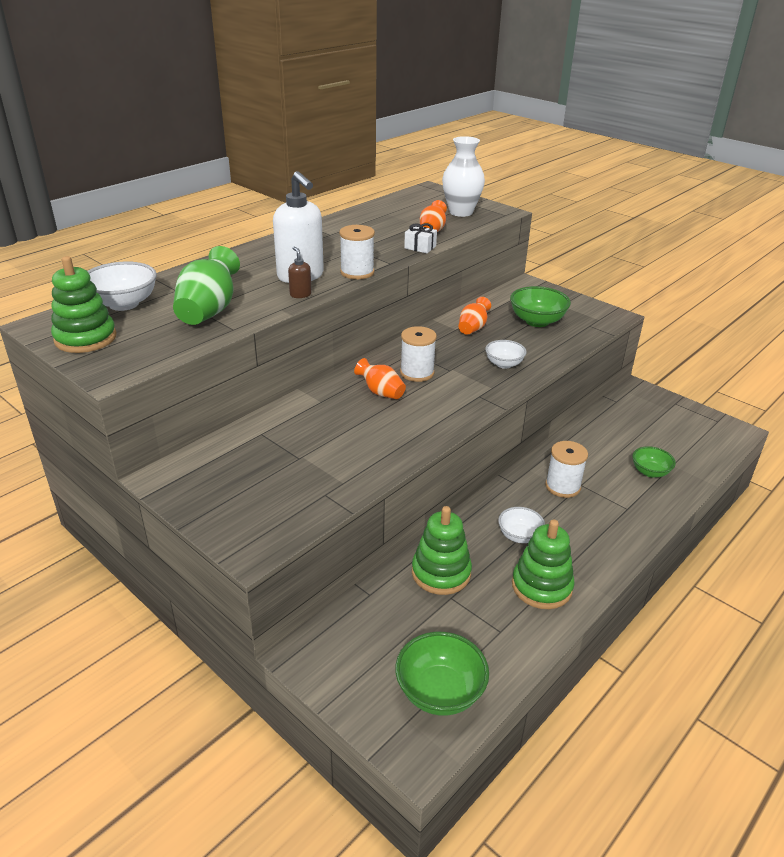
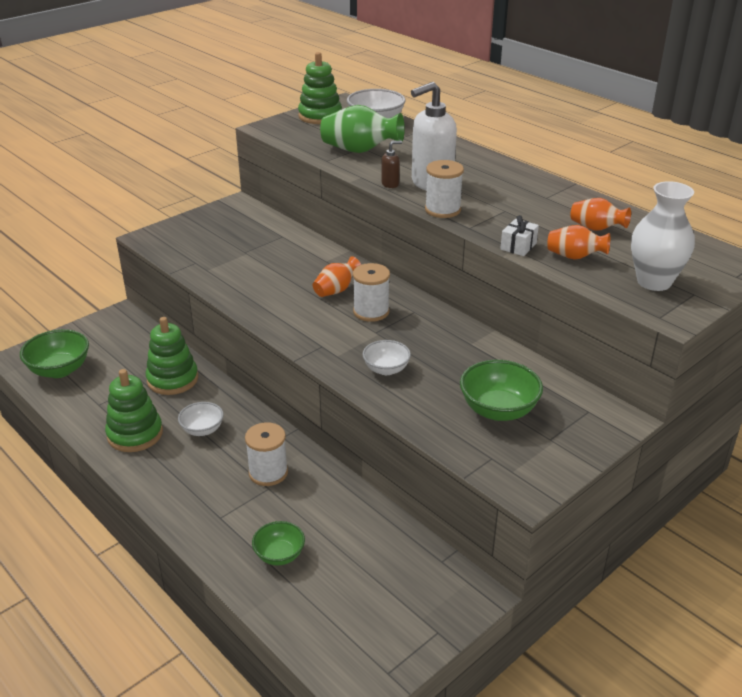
camera: 95 degrees right, 0 degrees up
(473, 328) = (473, 356): orange vase -> orange vase (596, 228)

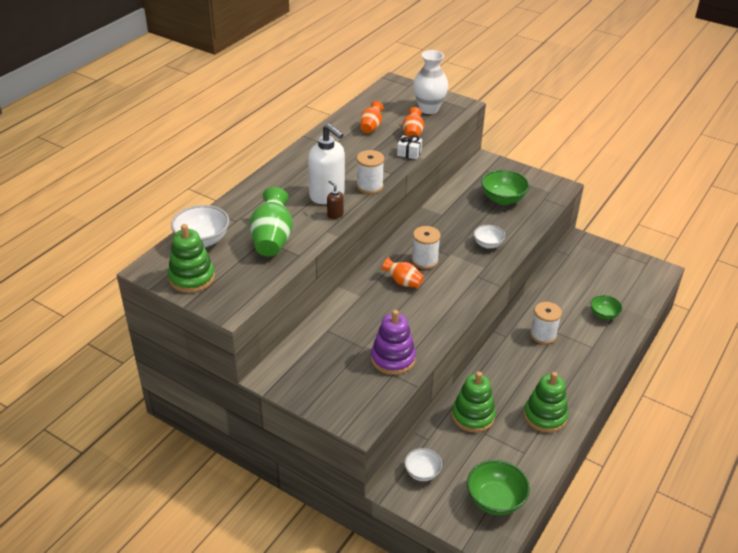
camera: 105 degrees left, 5 degrees up
(202, 430) = (520, 379): white bowl -> white bowl (422, 472)
(217, 265) = (393, 358): none -> purple stacking toy

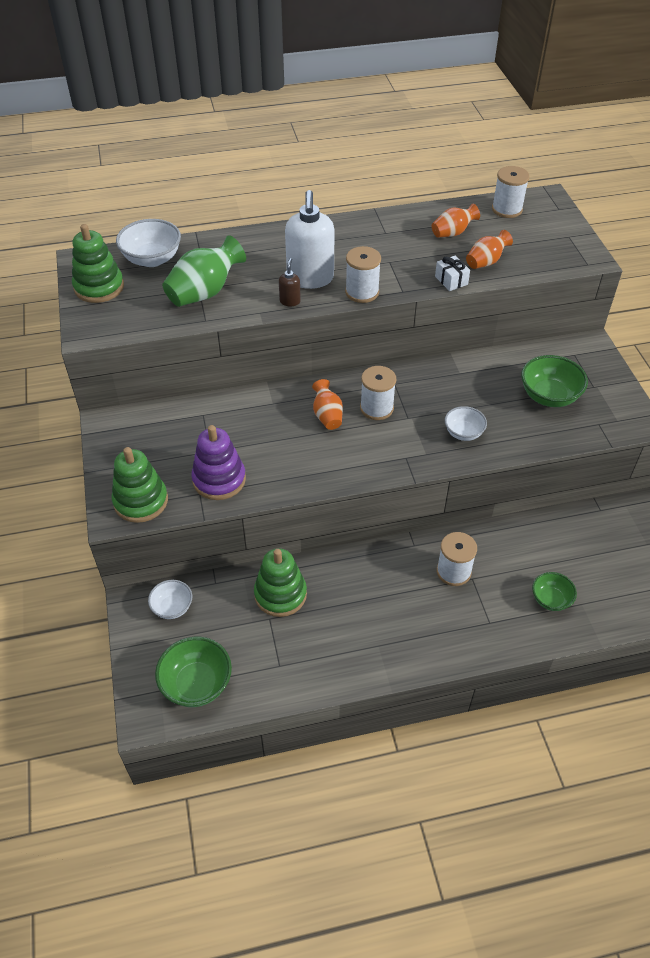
camera: 45 degrees right, 10 degrees up
(381, 99) = (507, 209): none -> white spool
(429, 109) = (543, 244): white vase -> none
(545, 416) = (345, 649): green stacking toy -> green stacking toy (141, 501)

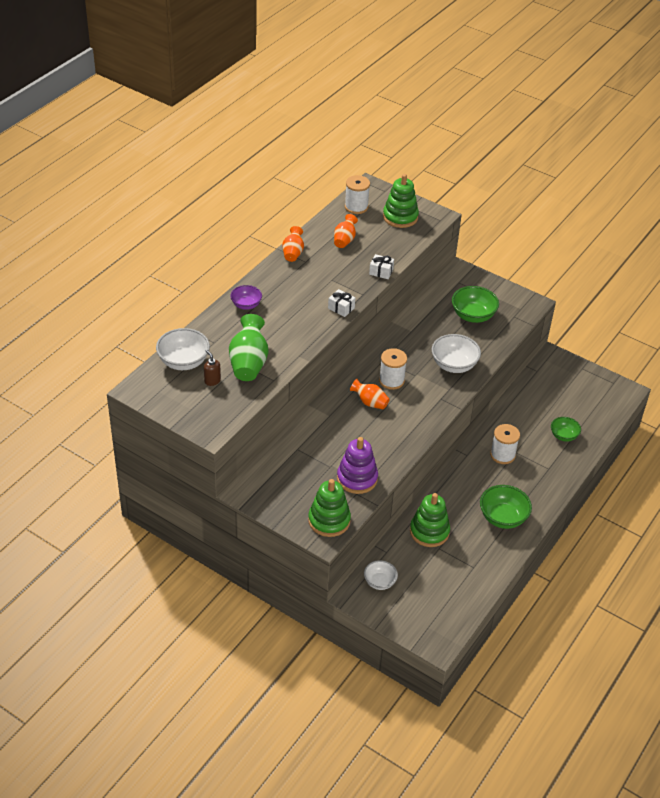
camera: 45 degrees left, 5 degrees down
(99, 287) = (176, 400): green stacking toy -> green stacking toy (400, 217)
(196, 684) = (443, 608): green bowl -> green bowl (503, 518)
(275, 241) = (246, 305): none -> purple bowl
(290, 301) = (307, 338): brown soap dispenser -> brown soap dispenser (212, 381)
(310, 279) = (300, 317): white soap dispenser -> none
(362, 292) = (341, 308): white spool -> white gift
(463, 433) = (454, 365): white bowl -> white bowl, size x1.60
(486, 262) = (385, 249): orange vase -> orange vase (293, 253)

